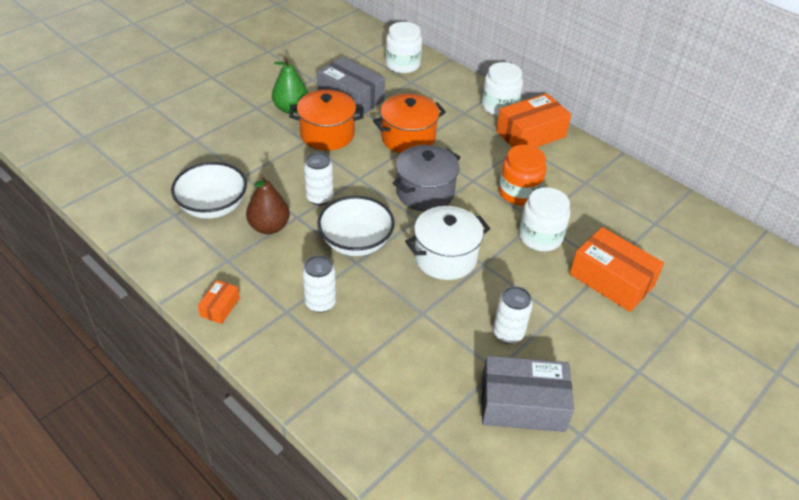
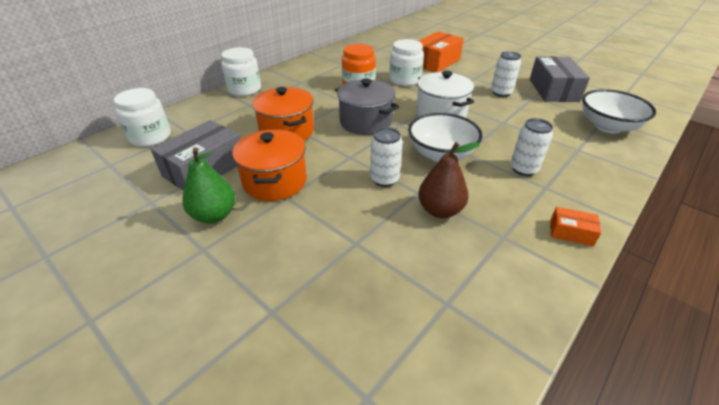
camera: 90 degrees left, 5 degrees down
(213, 207) = (420, 264): white bowl -> white bowl (607, 126)
(530, 134) = (285, 79): orange box -> none

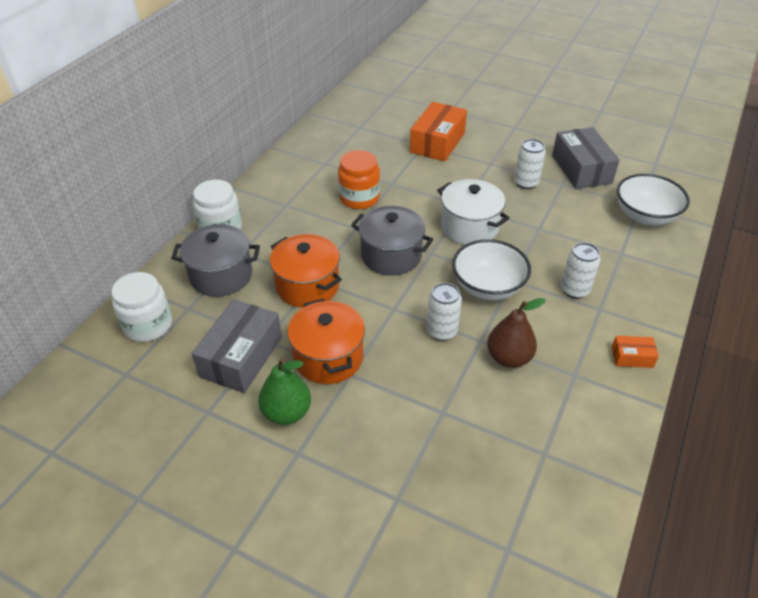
camera: 15 degrees left, 5 degrees up
(225, 116) = (221, 275): none -> grey pot
(405, 80) = (411, 180): white jar -> none

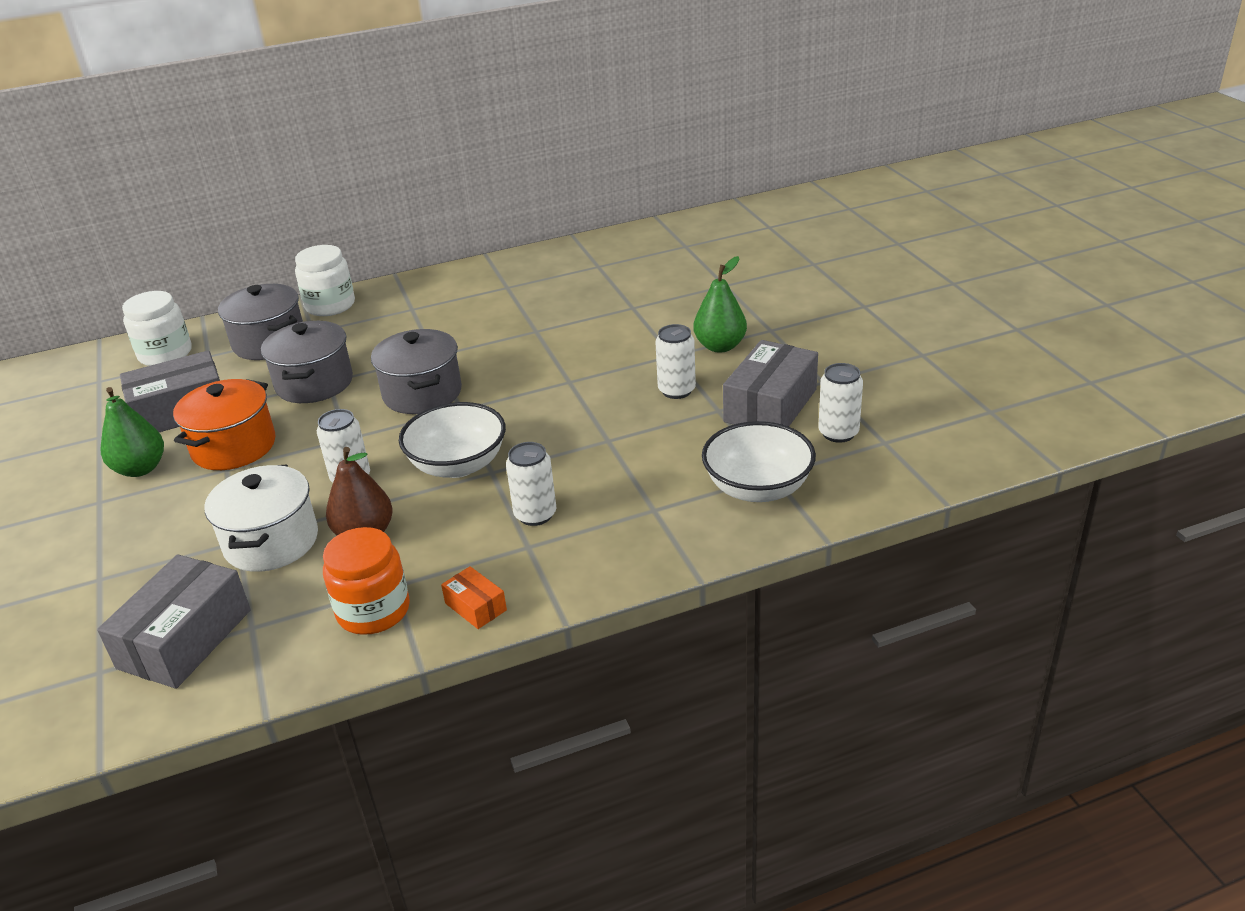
camera: 45 degrees right, 10 degrees down
(307, 286) = (314, 383): orange pot -> grey pot
(359, 198) = (483, 330): orange jar -> orange jar (373, 611)
(437, 142) = (652, 311): orange box -> none
(469, 227) = (538, 404): white pot -> white pot (271, 542)
(506, 147) = (720, 346): none -> green pear
(521, 490) = (185, 639): none -> grey box
(631, 169) = (838, 433): none -> white can

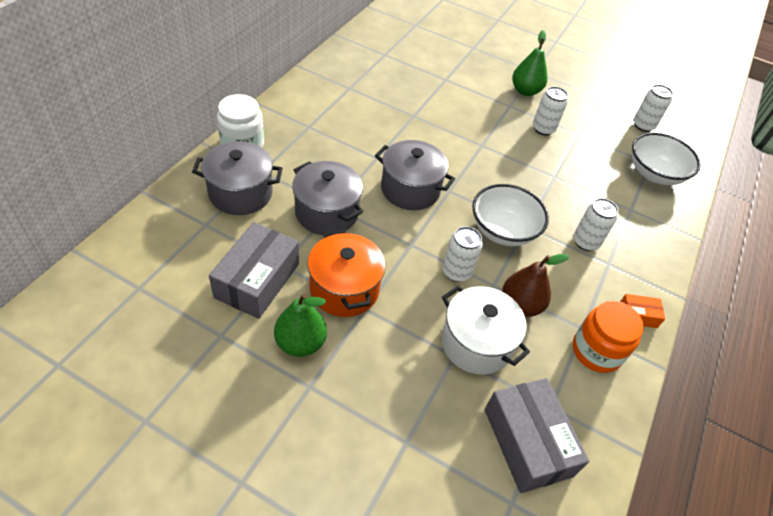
camera: 50 degrees left, 15 degrees up
(165, 354) = (164, 238): white jar -> none
(770, 405) = (596, 121): grey box -> none

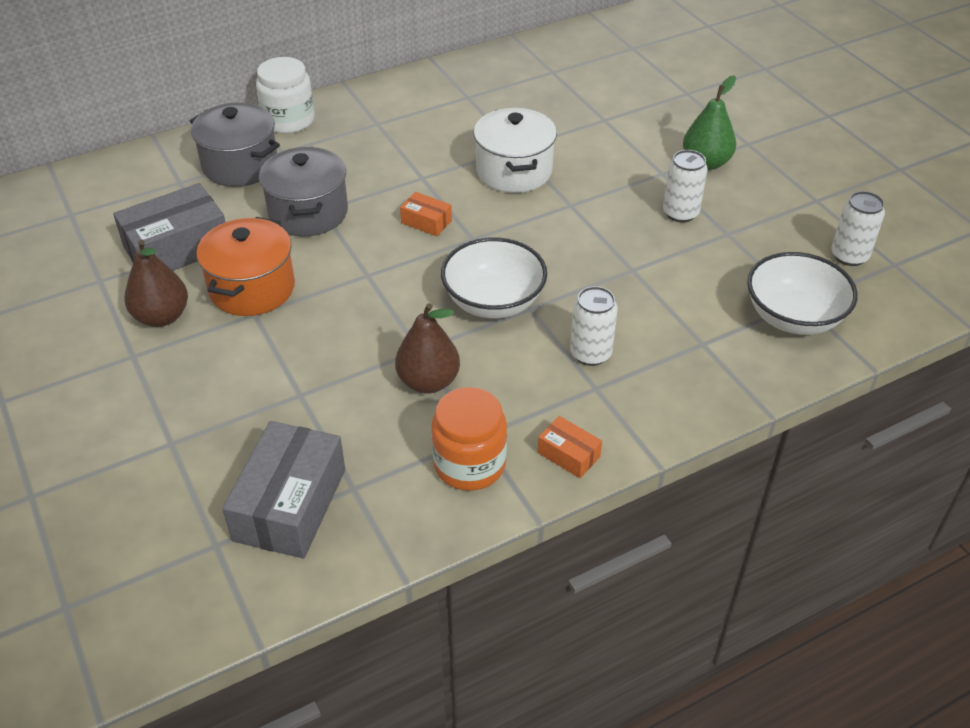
camera: 40 degrees right, 5 degrees down
(300, 343) = (162, 317): green pear -> brown pear
(410, 189) = (426, 222): grey pot -> orange box
(456, 272) = (390, 320): white can -> none
(476, 343) = (336, 394): white pot -> white pot (514, 171)

